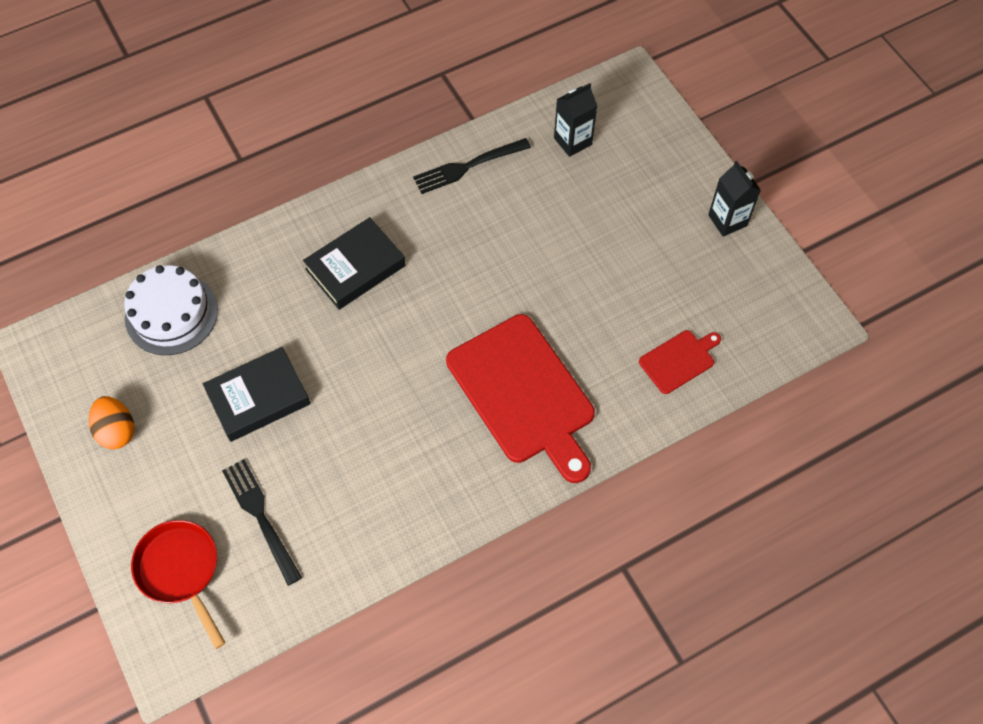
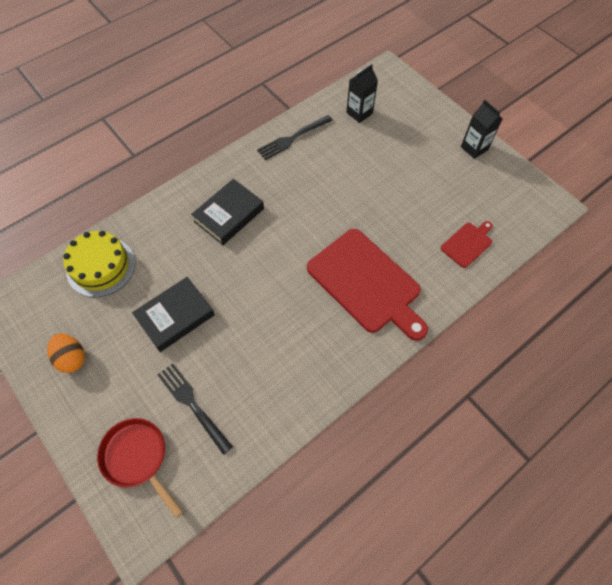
camera: 10 degrees left, 0 degrees up
(171, 314) = (101, 266): white cake -> yellow cake

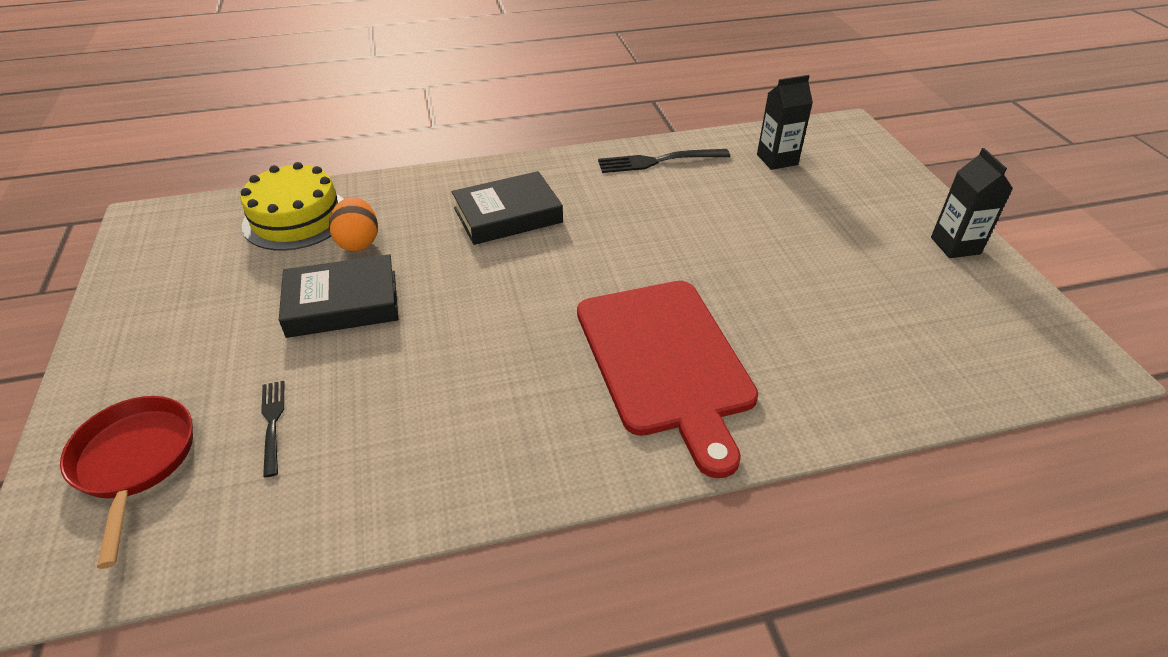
camera: 25 degrees right, 20 degrees down
(72, 358) = (169, 303): orange egg -> orange egg (358, 242)
(193, 405) = (272, 423): black fork -> black fork, size x0.62
(467, 243) = (884, 366): red cutting board -> none

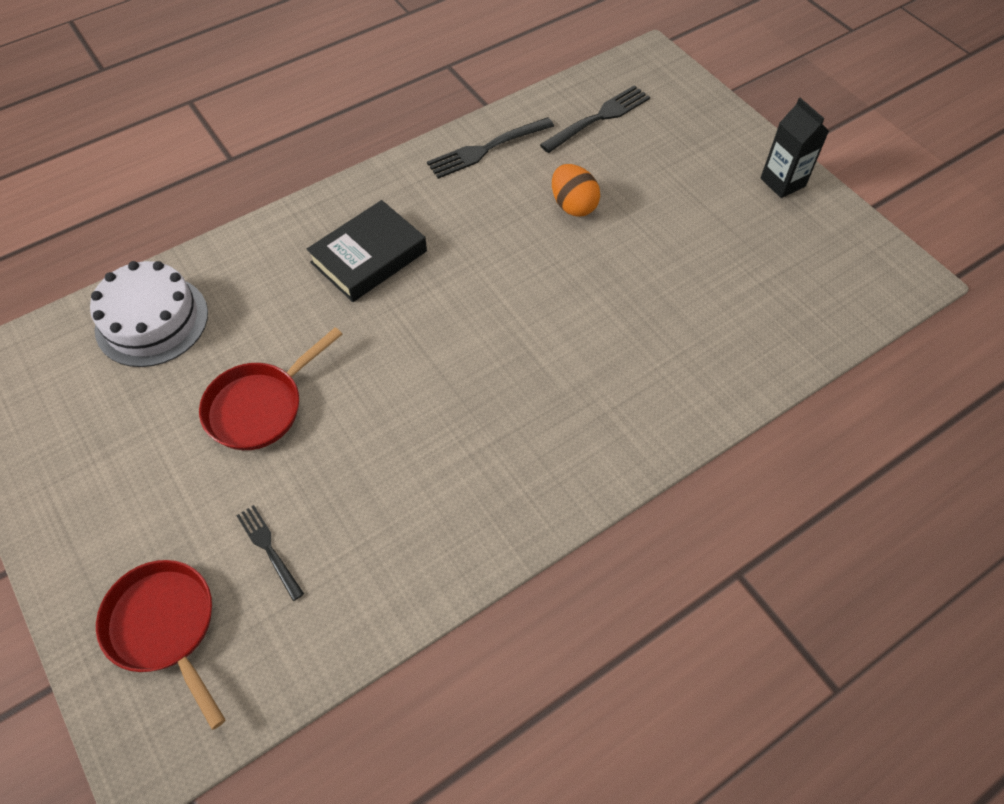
camera: 20 degrees left, 15 degrees up
(296, 218) = (152, 321): yellow cake -> white cake
(342, 303) = (260, 406): black book -> red pan
(358, 242) = (235, 331): orange egg -> orange egg (573, 205)
(665, 361) = (582, 378): red cutting board -> none
(777, 159) = (598, 118): black carton -> black fork

